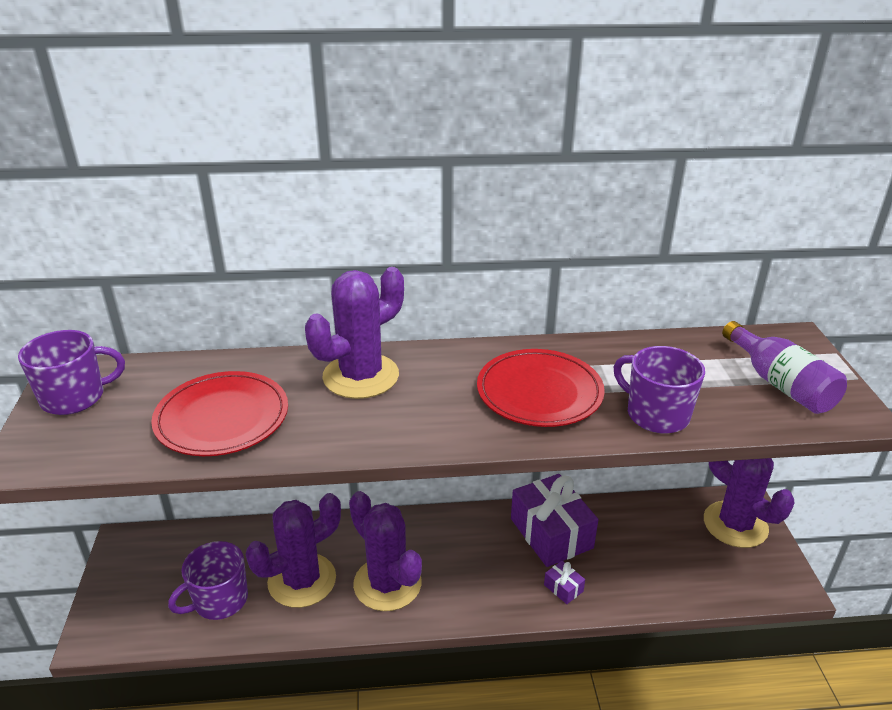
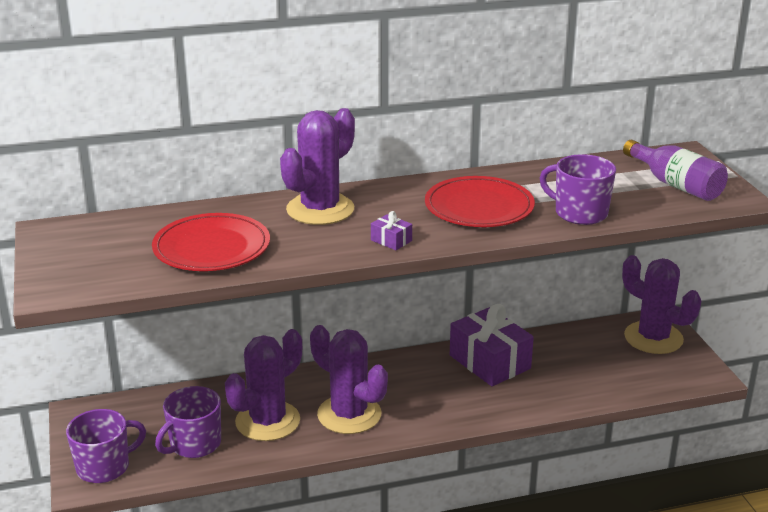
camera: 10 degrees left, 5 degrees down
(75, 397) = (68, 246): purple mug -> purple mug (104, 467)
(563, 588) = (510, 399): purple gift -> purple gift (391, 240)

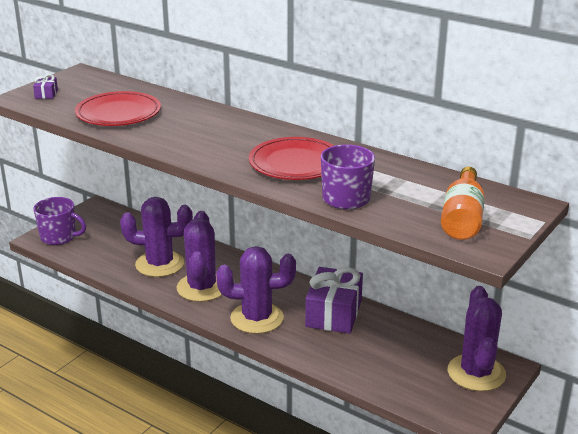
camera: 50 degrees right, 0 degrees up
(194, 444) = (110, 252): purple mug -> none
(320, 209) = (211, 121): purple cactus -> purple cactus (257, 318)
(391, 240) = (203, 154): purple gift -> purple gift (46, 94)
(676, 185) = (462, 218): purple bottle -> orange bottle

